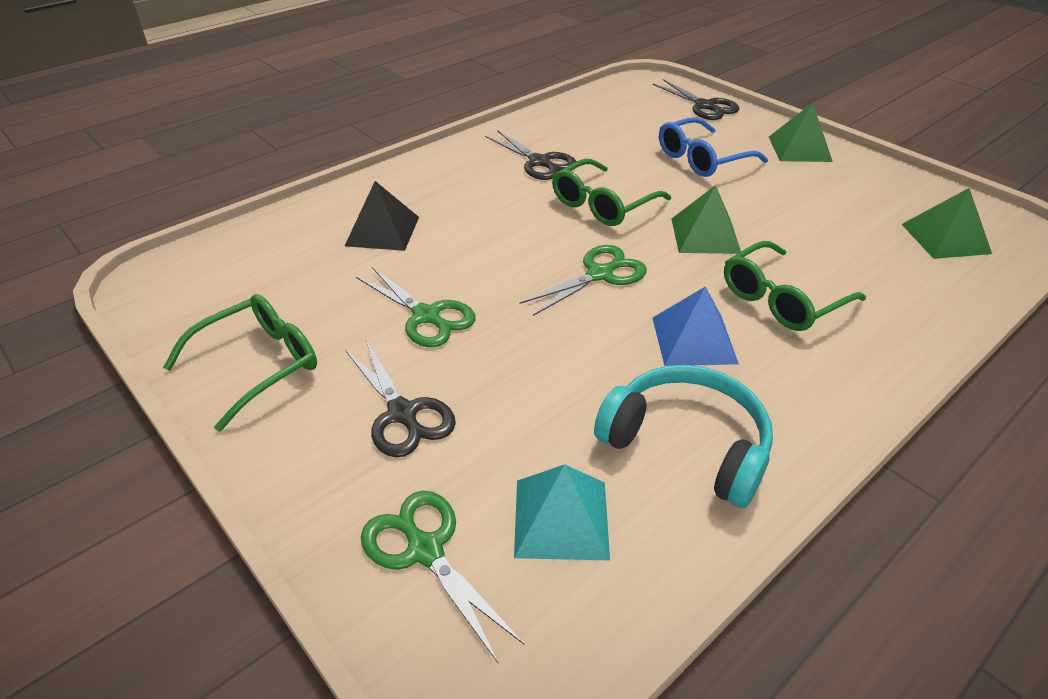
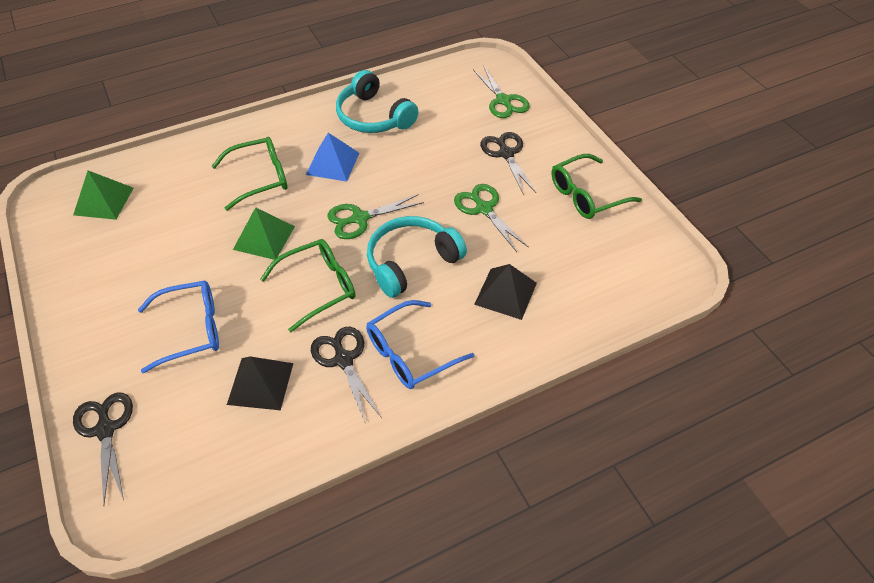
camera: 165 degrees left, 10 degrees up
(476, 174) = (410, 353): none -> blue glasses
(507, 241) = (411, 262): none -> turquoise headphones
(561, 518) = (444, 101): turquoise pyramid -> none
(605, 140) = (260, 383): none -> black pyramid
(799, 149) = (89, 325): green pyramid -> none

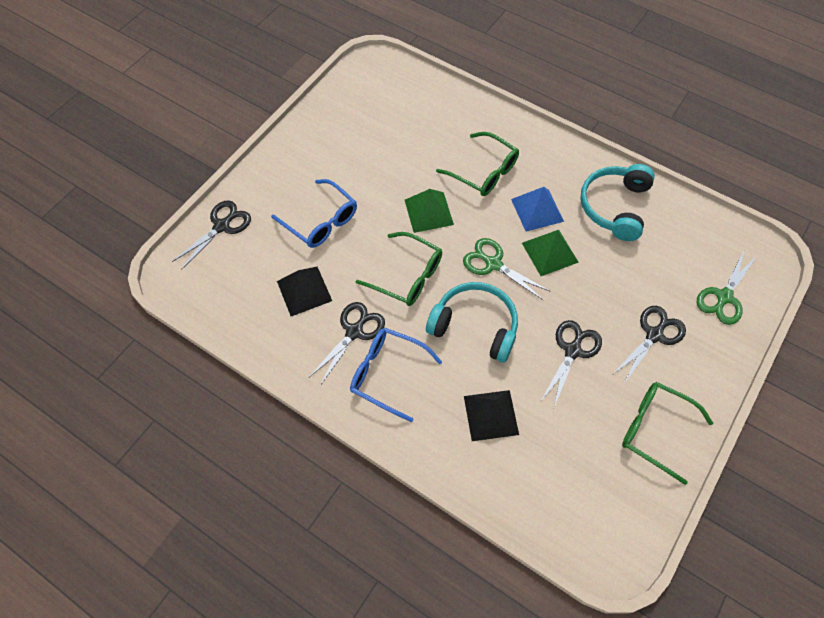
camera: 60 degrees right, 10 degrees up
(103, 201) = (392, 95): green pyramid -> green pyramid (549, 252)
(484, 208) = (573, 350): green scissors -> black scissors

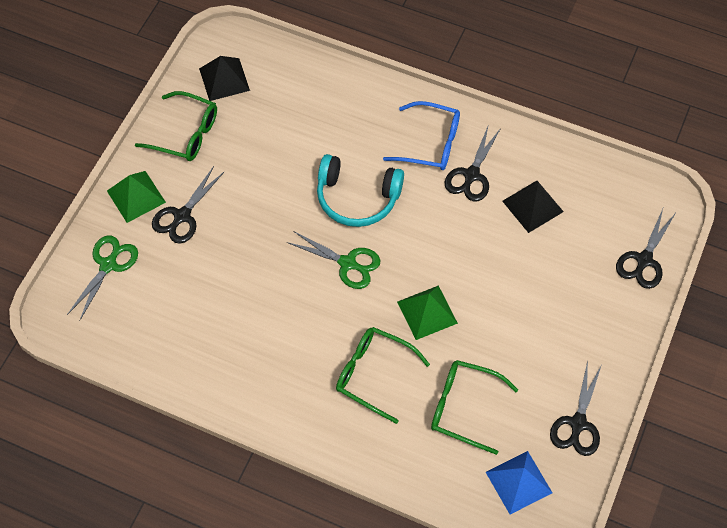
camera: 170 degrees right, 0 degrees up
(321, 221) = (540, 282): blue glasses -> none
(408, 276) = (433, 237): green glasses -> green glasses (463, 407)
(491, 415) = (331, 124): black pyramid -> black pyramid (224, 79)
(537, 210) = (307, 334): blue pyramid -> blue pyramid (518, 482)
(549, 252) = (289, 286): green pyramid -> green pyramid (136, 196)
(573, 350) = (261, 190): black scissors -> black scissors (578, 424)
(614, 207) = (219, 352): turquoise headphones -> none

